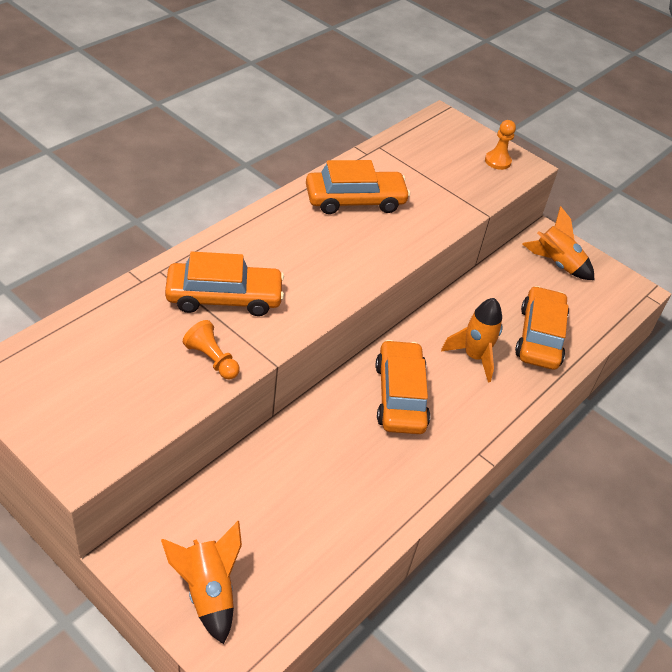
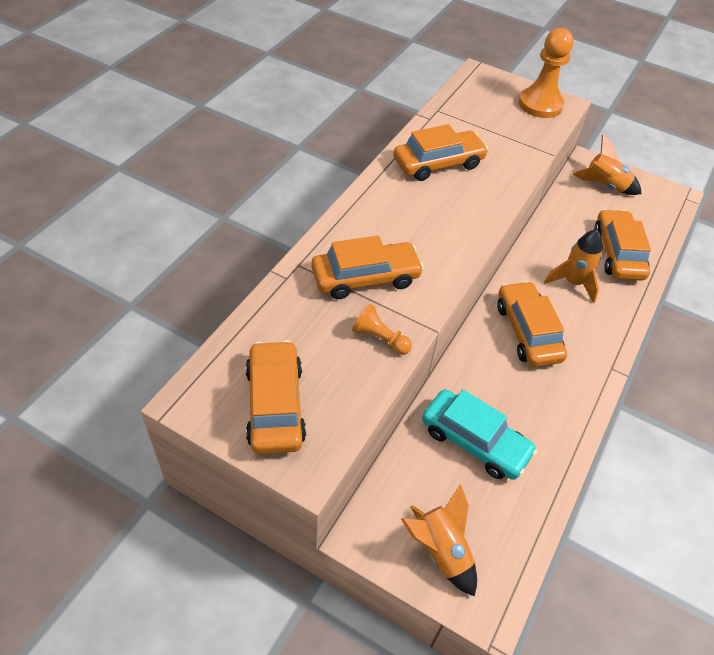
camera: 10 degrees left, 5 degrees up
(75, 399) = (275, 405): none -> orange car
(292, 493) = (475, 441): none -> turquoise car
(497, 161) = (540, 104): orange pawn -> orange pawn, size x1.87

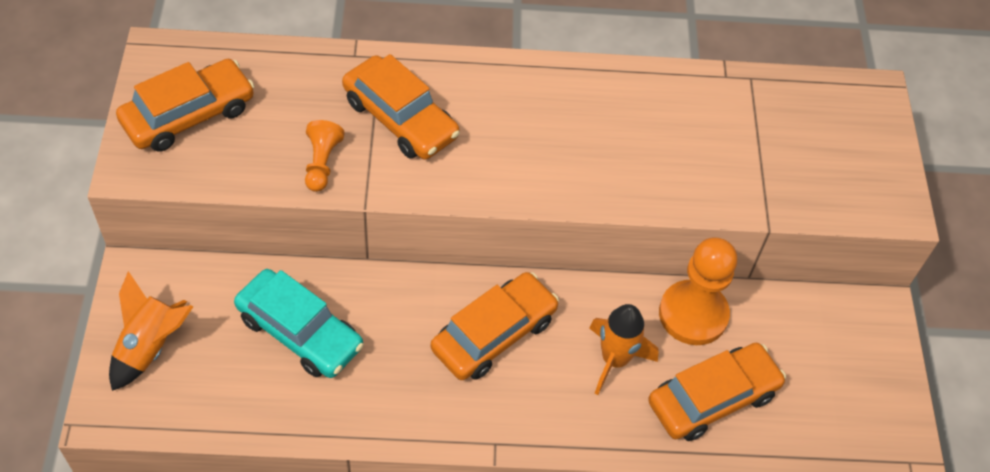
camera: 60 degrees right, 5 degrees up
(438, 163) = (644, 115): orange car -> none
(475, 441) = (300, 332): turquoise car -> turquoise car turned 60 degrees counterclockwise
(540, 104) = (869, 182): orange pawn -> orange pawn (693, 314)
(605, 186) = (844, 346): orange rocket -> none

